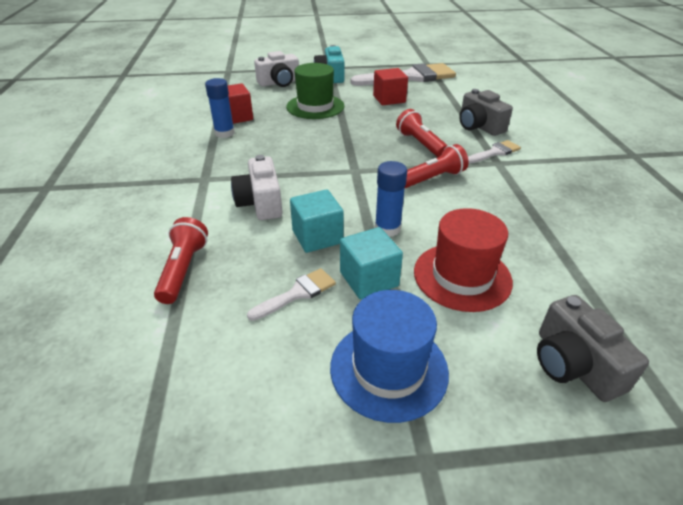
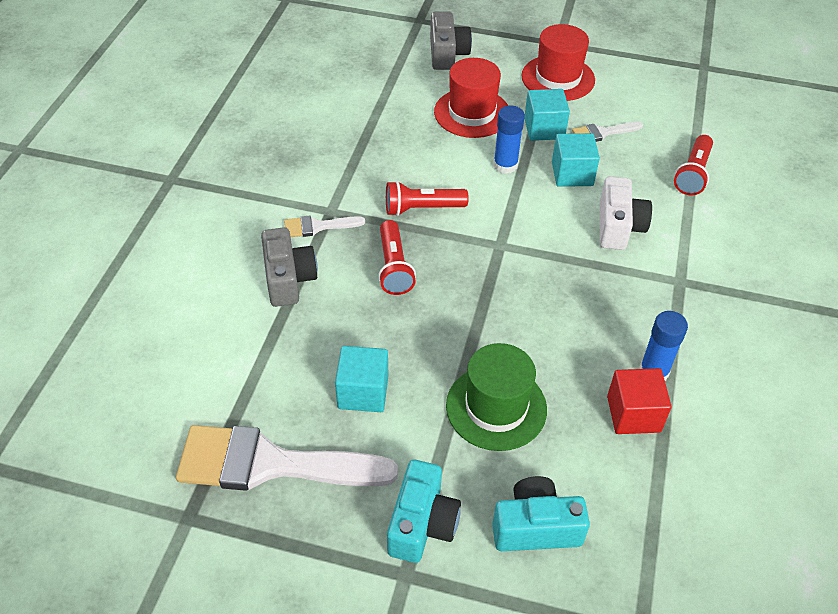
camera: 160 degrees left, 10 degrees up
(279, 83) = (536, 527): white camera -> turquoise camera
(388, 369) = (558, 78): blue hat -> red hat
(389, 99) = (363, 392): red cube -> turquoise cube

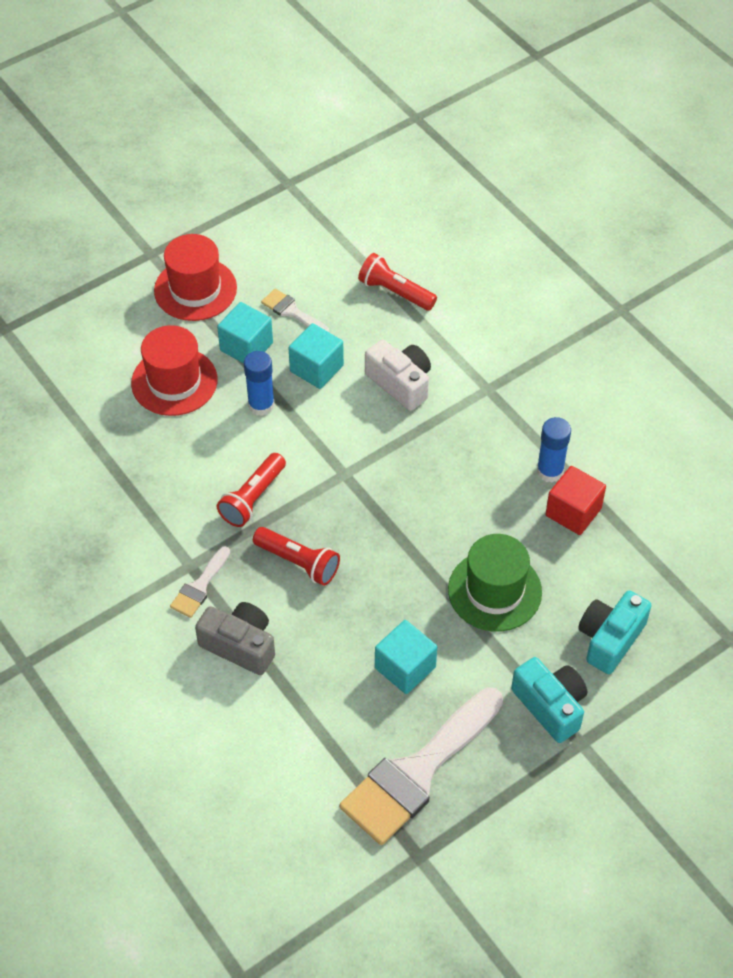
camera: 50 degrees left, 5 degrees up
(447, 54) = (76, 342): grey camera -> none
(602, 133) = (292, 312): white brush -> white brush turned 105 degrees clockwise
(693, 174) = (395, 292): red flashlight -> red flashlight turned 150 degrees clockwise

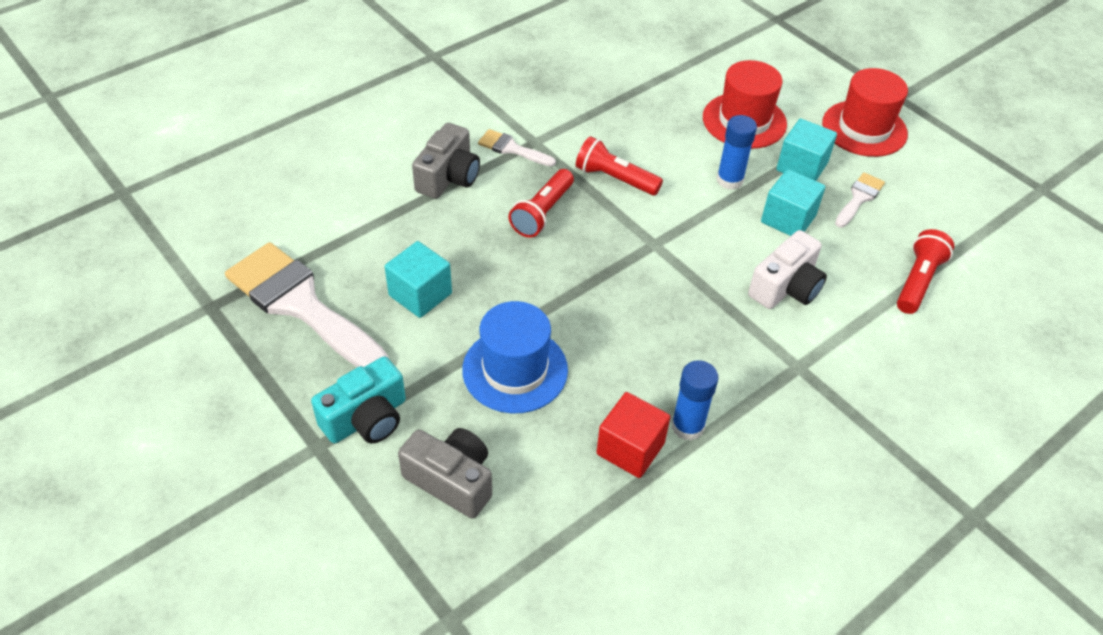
camera: 85 degrees right, 5 degrees down
(494, 591) = (515, 370): green hat -> blue hat
(610, 639) = (451, 480): turquoise camera -> grey camera

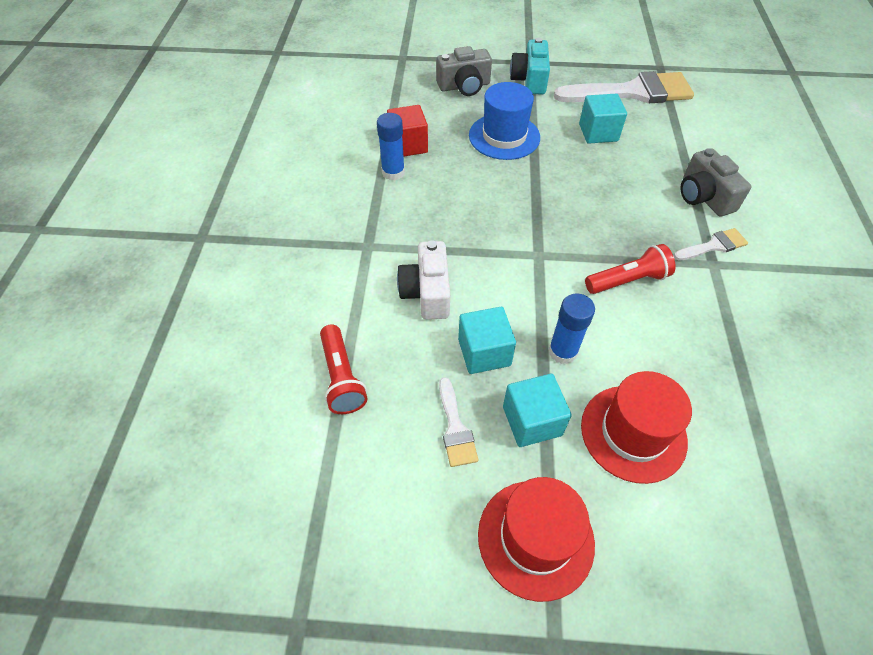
camera: 135 degrees right, 5 degrees up
(542, 213) = (623, 219): red flashlight -> none

